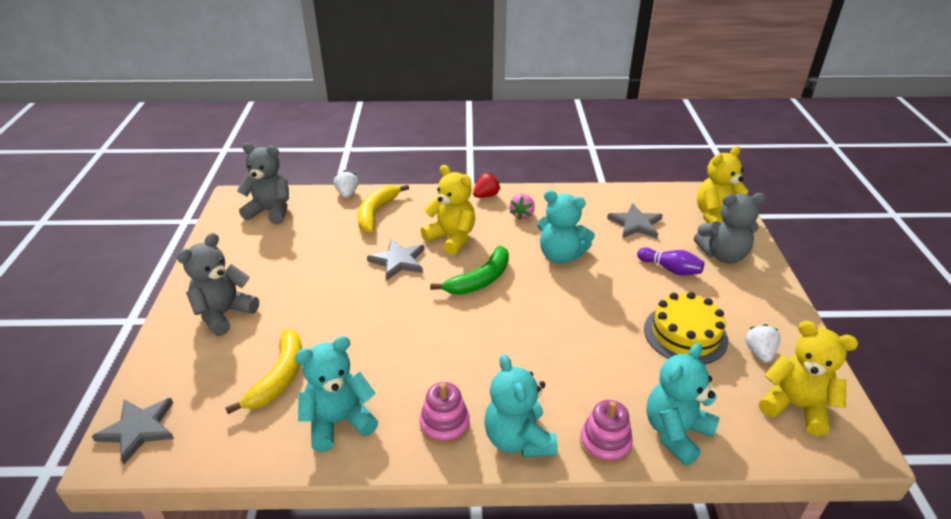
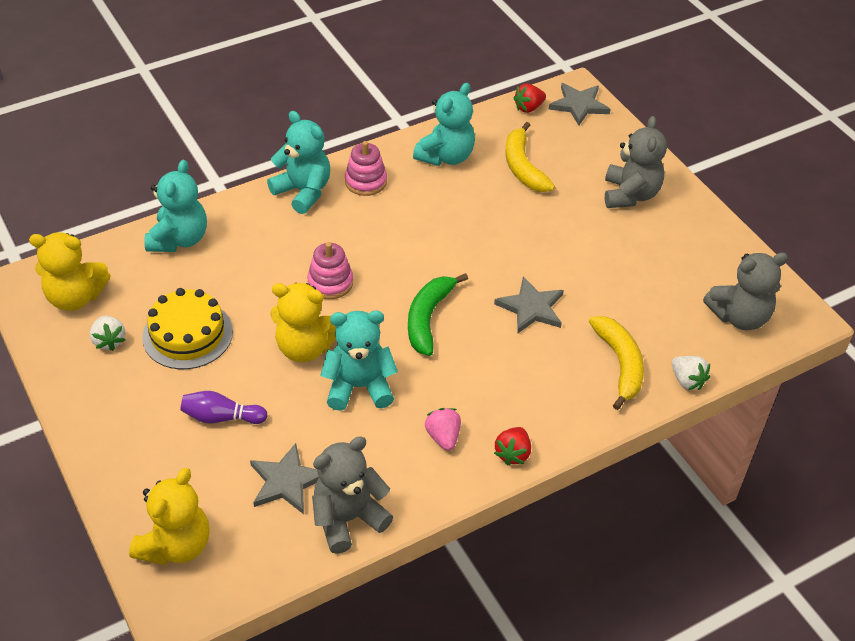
camera: 150 degrees right, 10 degrees up
(190, 450) = (528, 108): none -> red strawberry
(451, 238) = (500, 362): yellow teddy bear -> yellow teddy bear (305, 347)
(605, 443) = (234, 212): pink stacking toy -> pink stacking toy (330, 283)
(723, 255) = (159, 468): grey teddy bear -> grey teddy bear (348, 519)

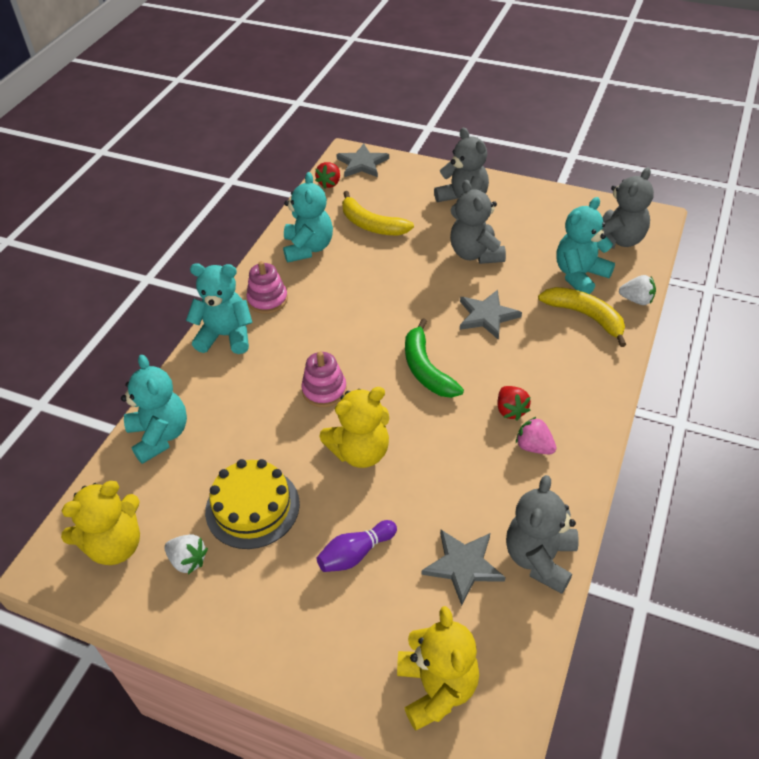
camera: 35 degrees left, 0 degrees up
(359, 387) = (434, 453): turquoise teddy bear -> turquoise teddy bear (580, 275)
(513, 454) = (592, 424): red strawberry -> red strawberry (510, 410)
(586, 248) = (475, 254): none -> grey teddy bear

